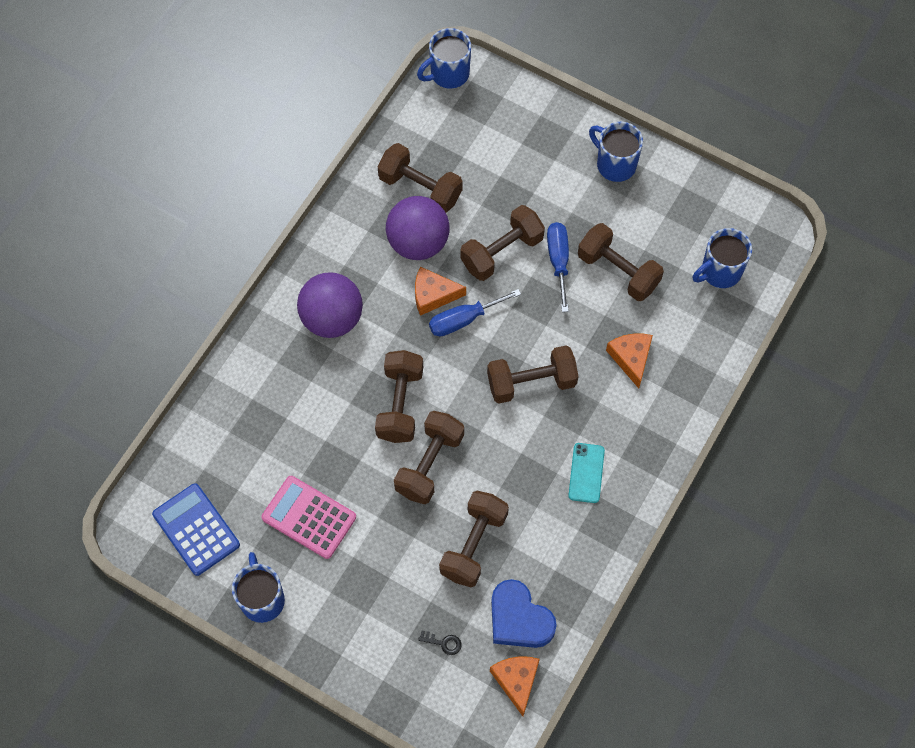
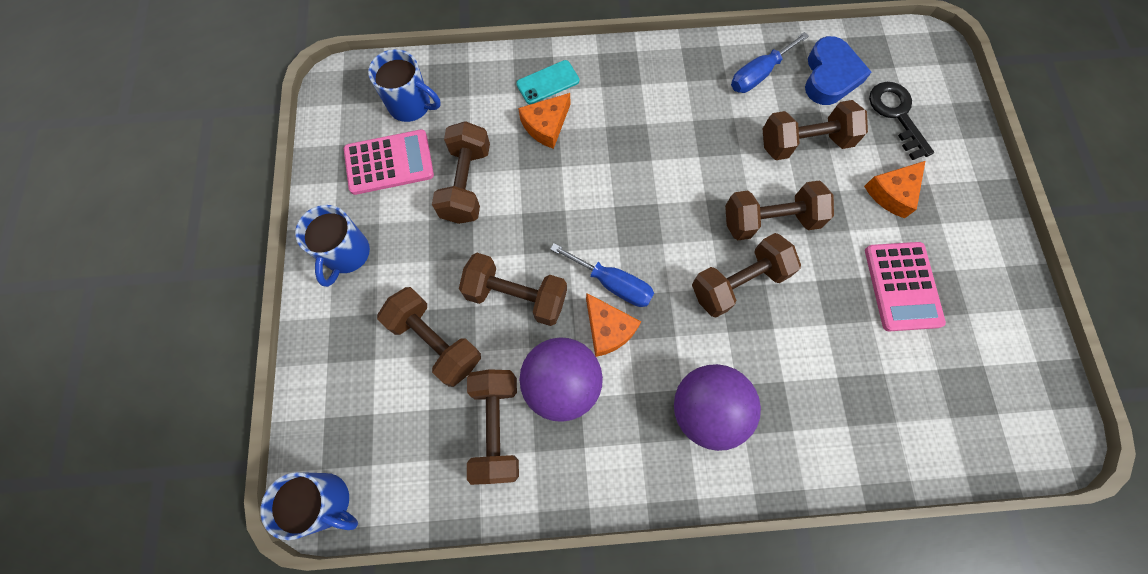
camera: 125 degrees left, 5 degrees up
(196, 529) = (1004, 378): blue calculator -> none
(262, 599) = (1000, 273): blue mug -> none
(443, 643) = (896, 115): black key -> black key, size x2.17
(516, 681) = (874, 51): orange cheese -> orange cheese (892, 193)
(531, 382) = (629, 188): brown dumbbell -> brown dumbbell (435, 341)
(558, 261) = (490, 239): blue screwdriver -> blue screwdriver (758, 74)
(586, 473) = (675, 99): turquoise phone -> turquoise phone (548, 82)
(675, 229) = (389, 163): none -> pink calculator

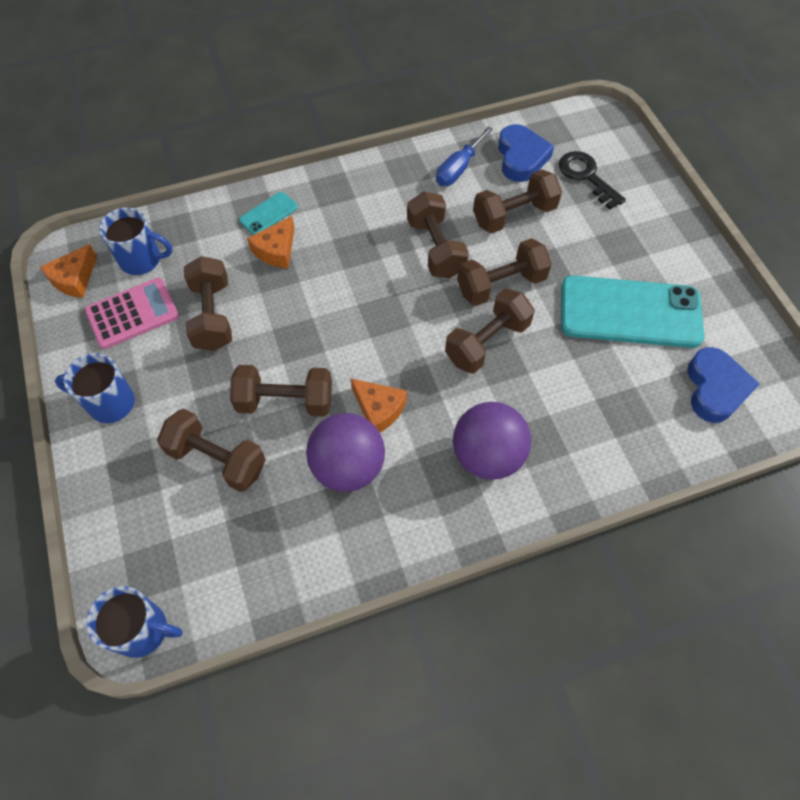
camera: 15 degrees left, 10 degrees down
(346, 254) = (110, 403): blue mug -> blue mug turned 105 degrees clockwise
(496, 428) = (295, 520): brown dumbbell -> brown dumbbell (435, 248)
(613, 283) = (373, 369): blue screwdriver -> none
(892, 193) = (600, 239): orange cheese -> orange cheese (74, 279)
(902, 286) = (630, 312): pink calculator -> turquoise phone
(973, 399) = (715, 388): none -> blue heart

